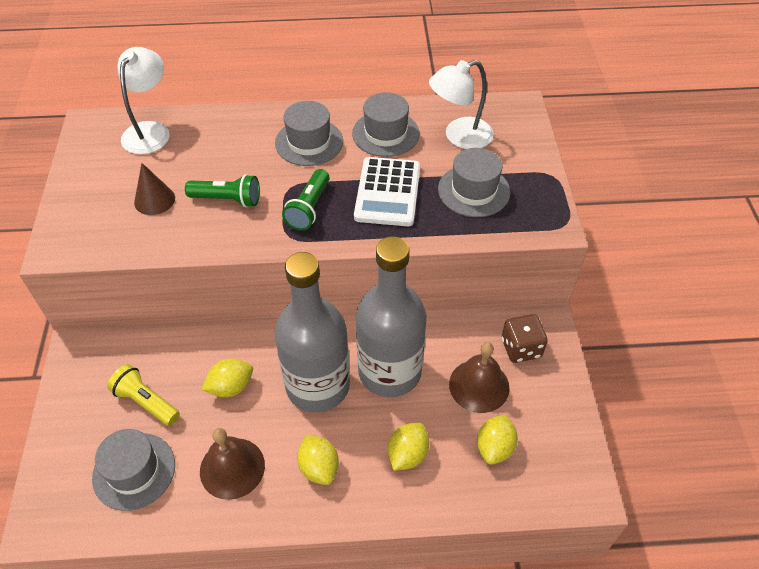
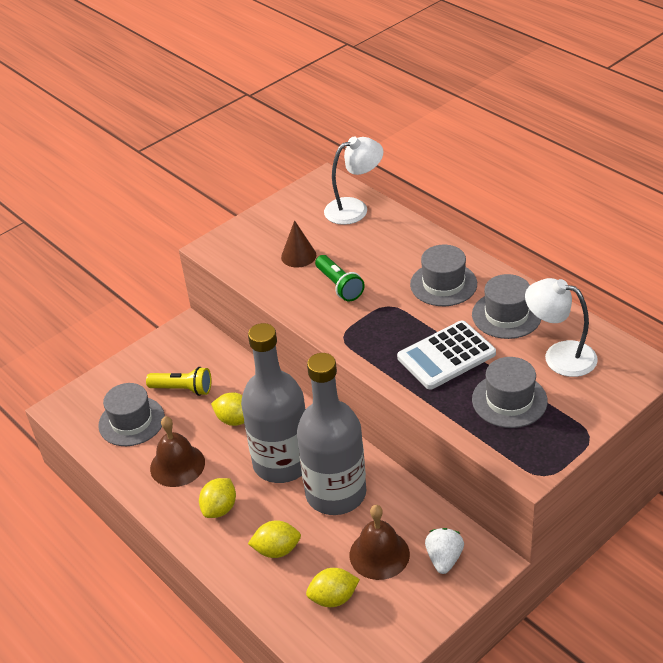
camera: 55 degrees right, 10 degrees down
(146, 402) = (183, 389): yellow flashlight -> yellow flashlight turned 105 degrees clockwise
(309, 208) = (380, 328): green flashlight -> none
(521, 348) = (444, 559): brown dice -> white strawberry

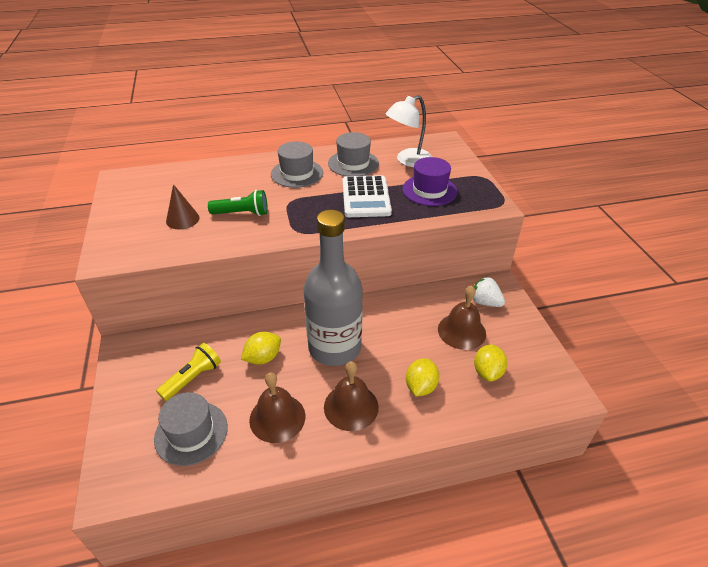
camera: 65 degrees left, 0 degrees up
(220, 508) = (351, 406): yellow lemon -> brown bell
(336, 493) = (389, 330): grey bottle -> none
(354, 208) = (170, 177): white lamp -> none
(509, 400) = (429, 190): grey hat -> purple hat

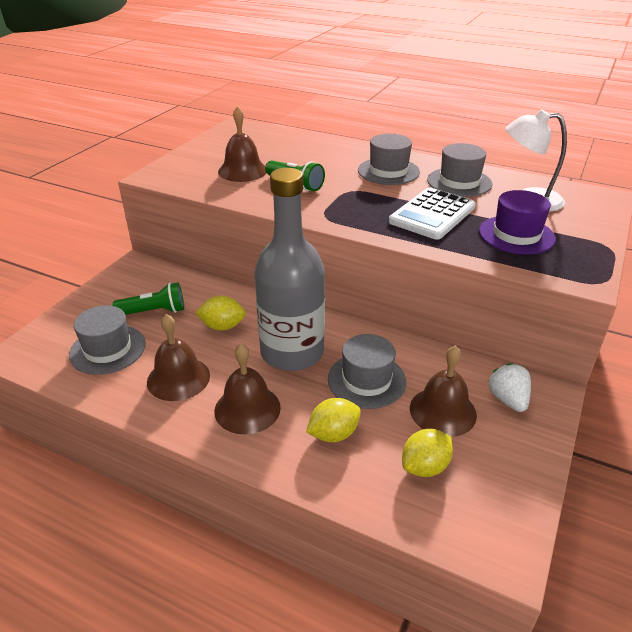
camera: 40 degrees right, 5 degrees down
(182, 219) = (242, 171): brown cone -> brown bell
(192, 378) = (154, 311): yellow flashlight -> green flashlight
(401, 338) = (366, 380): none -> grey hat

